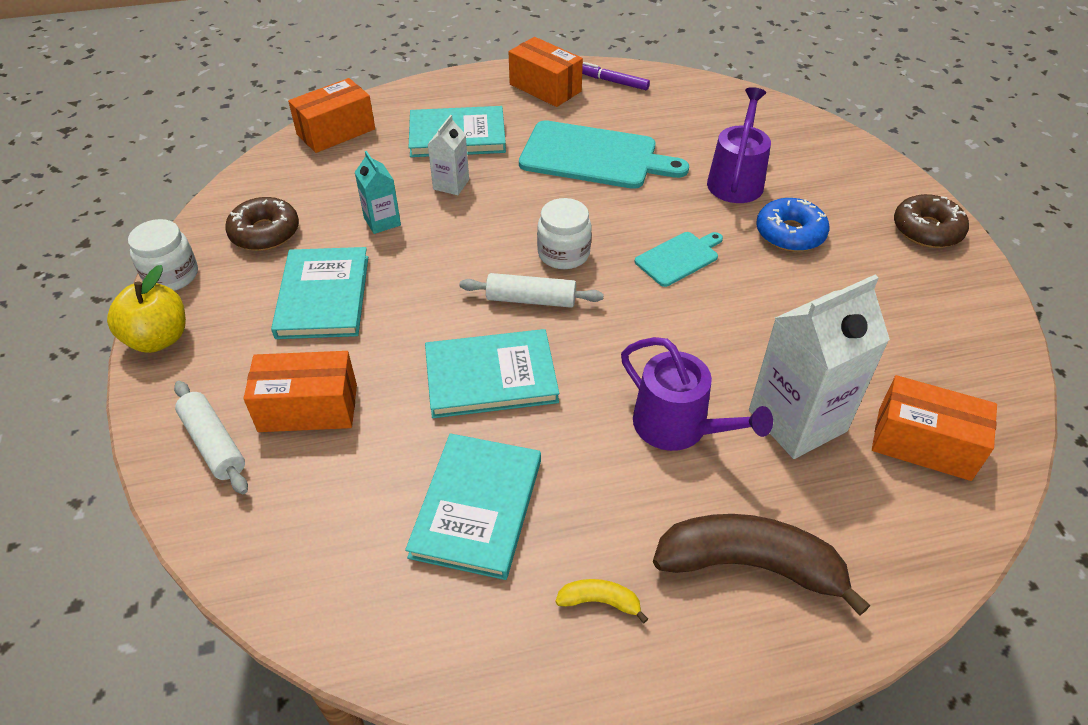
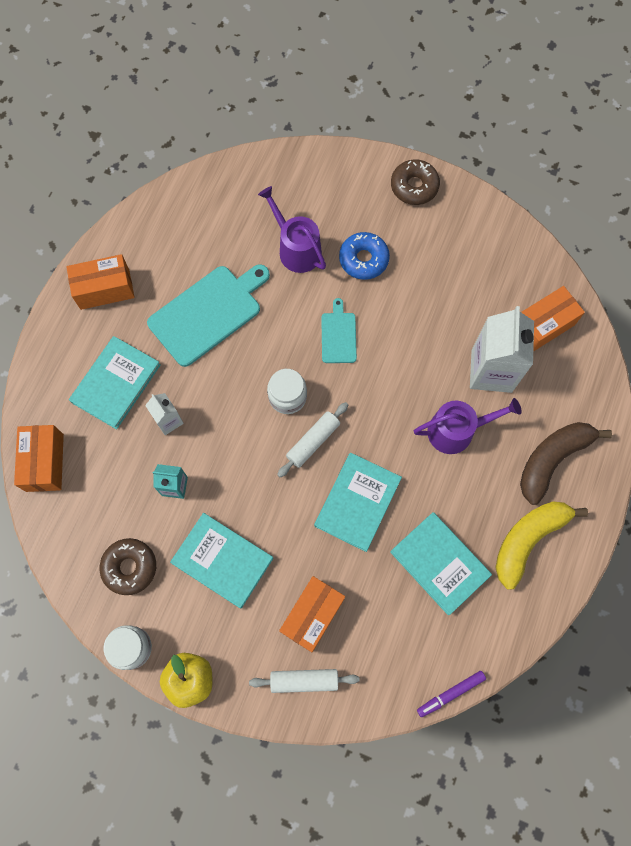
camera: 55 degrees left, 25 degrees up
(599, 601) = (527, 540): yellow banana -> yellow banana, size x2.30
(612, 81) = (133, 240): purple marker -> purple marker (450, 693)

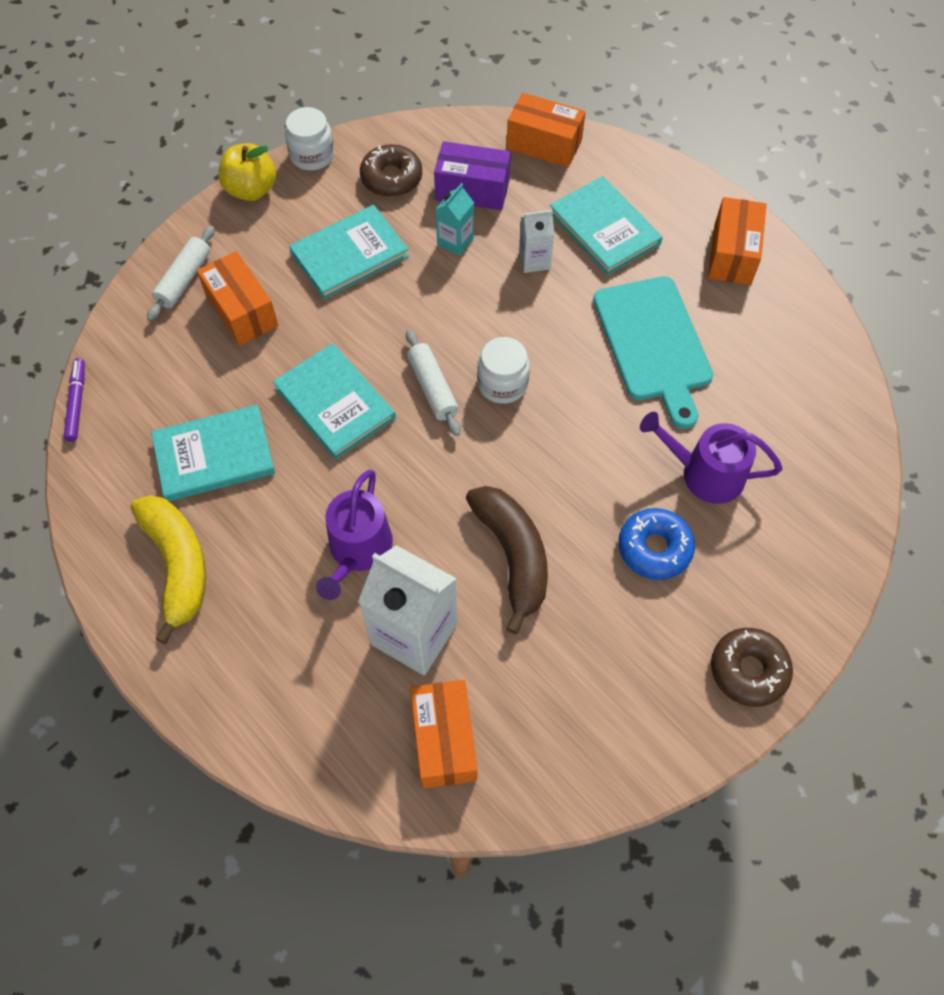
camera: 115 degrees right, 10 degrees down
(116, 497) = (472, 190): none -> purple box
(296, 249) = (705, 473): purple watering can -> purple watering can turned 150 degrees counterclockwise
(338, 335) = (556, 471): turquoise cutting board -> none
(552, 459) = (254, 648): brown banana -> brown banana (513, 556)

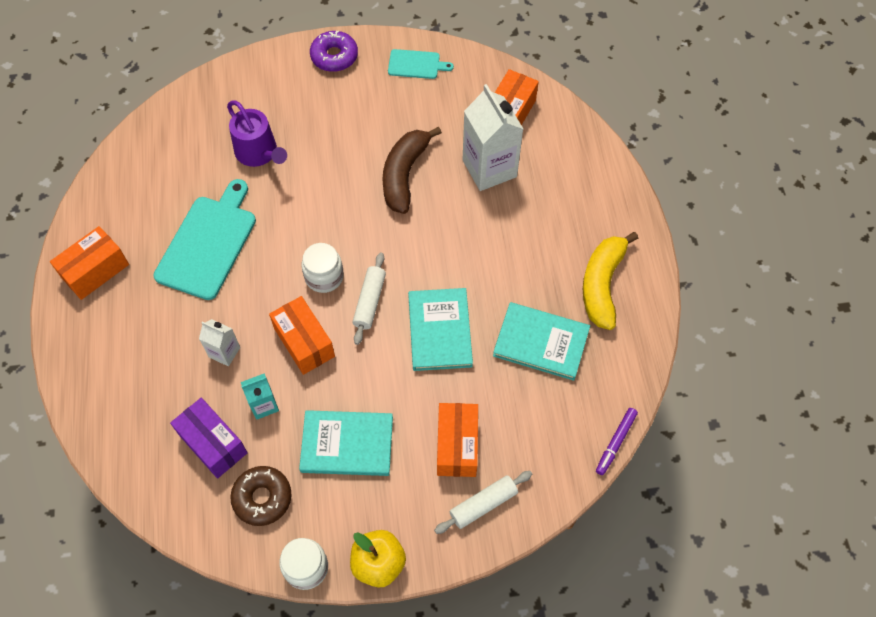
camera: 145 degrees left, 0 degrees up
(358, 550) = (489, 230): purple watering can -> none
(544, 144) = (123, 450): orange box -> orange box (304, 342)
(604, 228) = (154, 346): turquoise book -> none
(631, 734) = (416, 64): none -> turquoise cutting board
(654, 548) = (325, 133): blue donut -> none
(748, 670) = (334, 56): brown donut -> purple donut

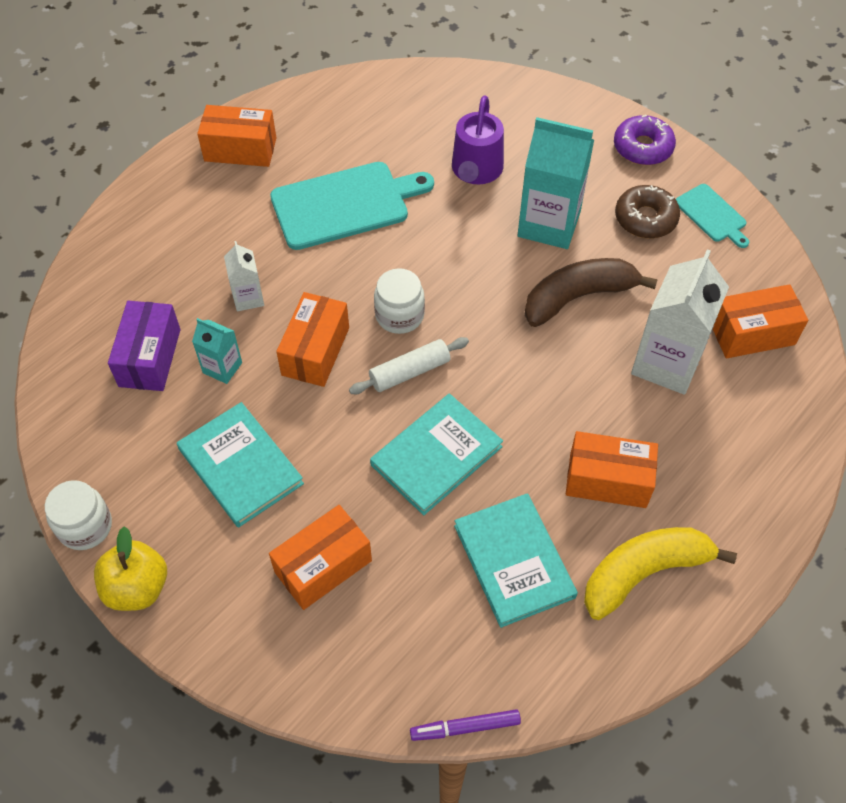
camera: 50 degrees right, 5 degrees down
(262, 498) = (127, 437): brown donut -> brown donut (645, 218)
(339, 147) = (549, 224): none -> turquoise carton
(483, 504) = (278, 640): white rolling pin -> none
(534, 257) = (607, 480): none -> orange box

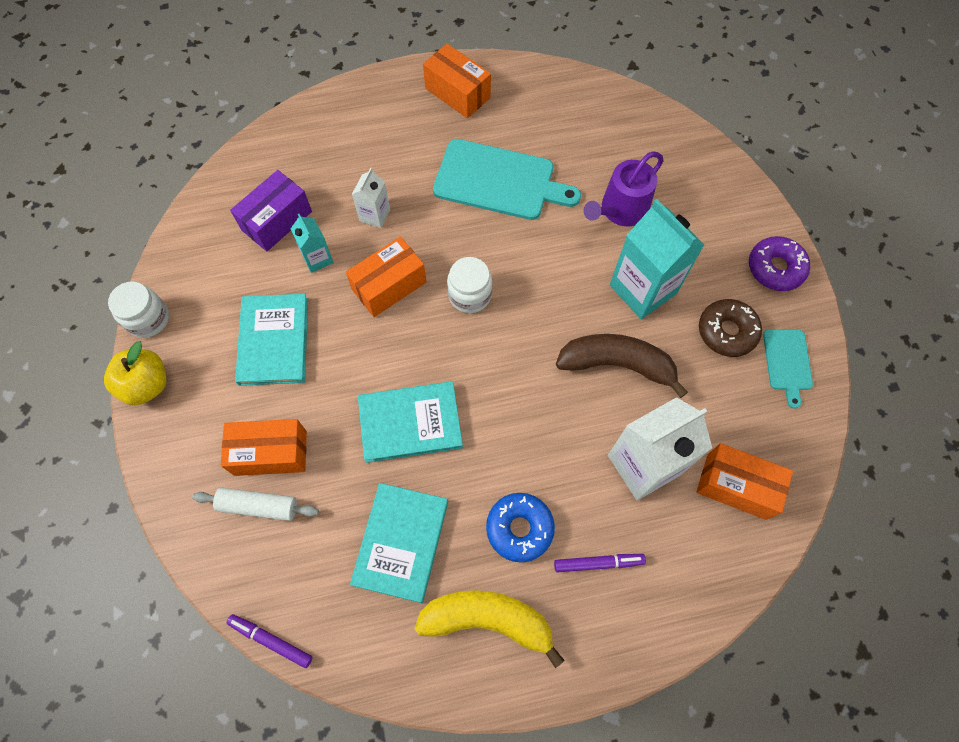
camera: 35 degrees right, 10 degrees up
(409, 372) = (442, 344): white rolling pin -> white rolling pin (258, 506)
(607, 480) = (519, 528): orange box -> blue donut
(695, 464) = (598, 563): none -> purple marker

